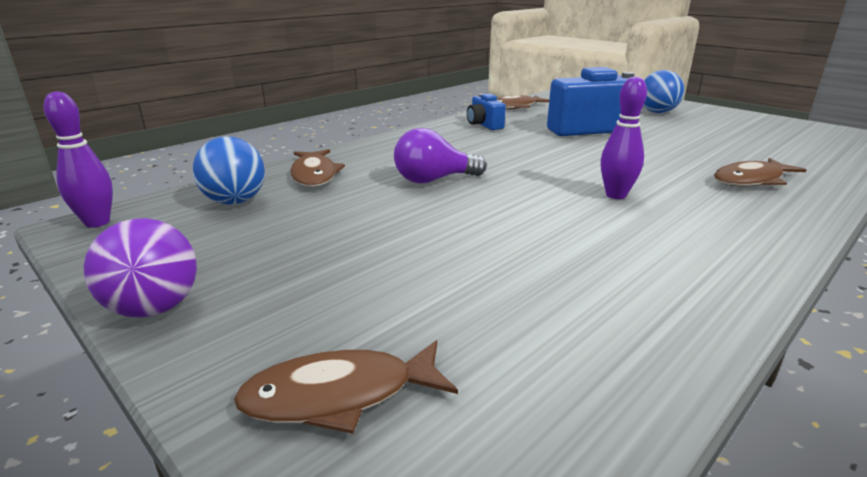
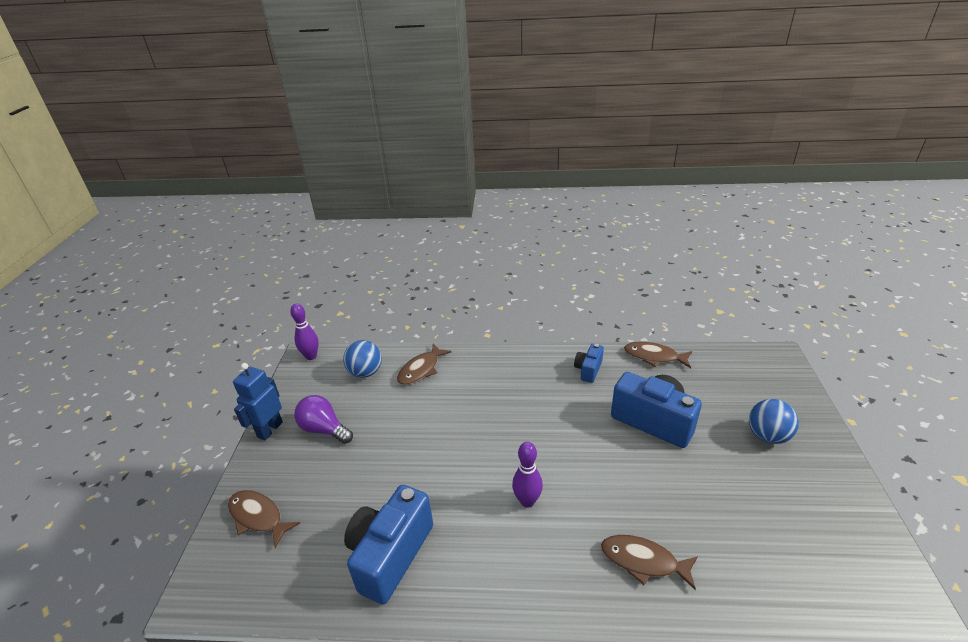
camera: 50 degrees right, 10 degrees up
(154, 308) = (270, 429): purple ball -> blue robot
(433, 180) = (463, 414): purple light bulb -> purple light bulb (324, 429)
(602, 294) = (390, 554): none -> blue camera

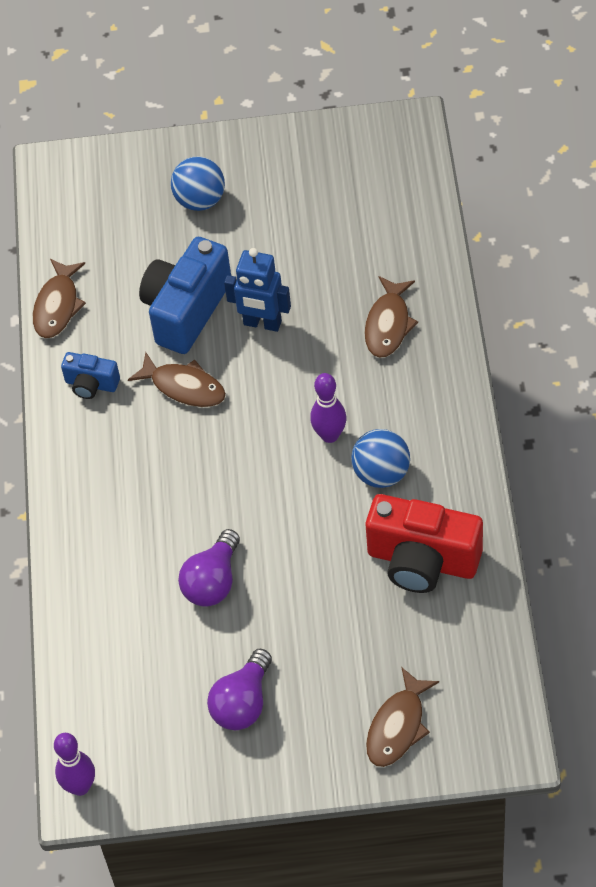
camera: 95 degrees left, 20 degrees up
(270, 429) = (251, 779): blue robot -> blue robot (262, 323)
(365, 372) = (116, 685): blue ball -> blue ball (381, 473)
(390, 554) = (422, 561): blue camera -> red camera
(419, 420) = (212, 581): none -> purple light bulb
(421, 370) = (104, 606): brown fish -> brown fish (184, 387)

